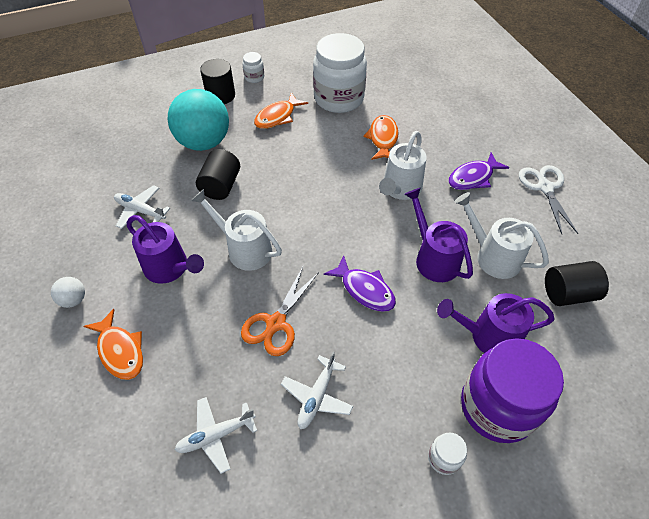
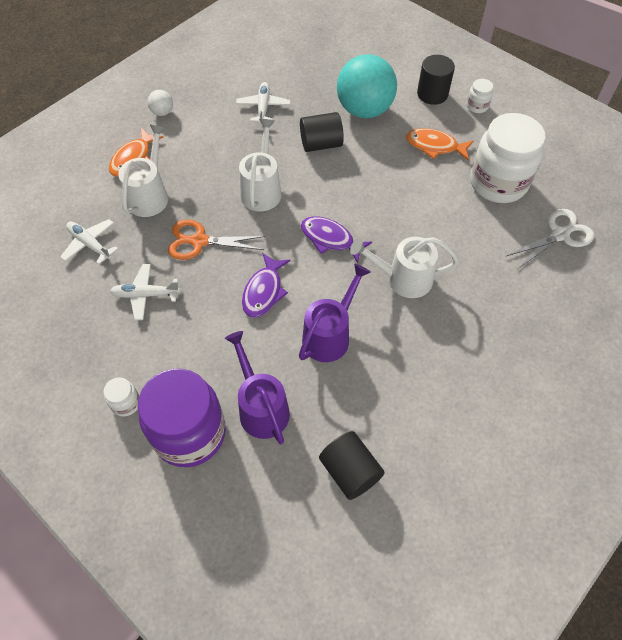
camera: 65 degrees right, 5 degrees up
(170, 268) = (217, 152): purple watering can -> none
(383, 139) = (465, 241): orange fish -> none
(473, 177) = (462, 340): purple fish -> purple fish (330, 239)
(492, 256) = (361, 387): white watering can -> white watering can (150, 195)
(545, 188) = (494, 417): white scissors -> white scissors (559, 235)

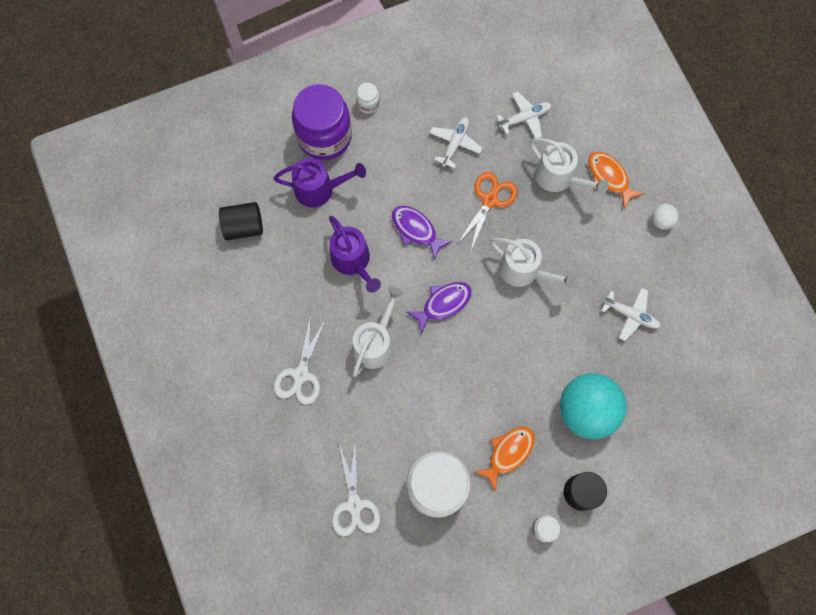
camera: 115 degrees right, 15 degrees up
(321, 144) = (557, 347): black cylinder -> none
(477, 331) = (301, 374): none -> white scissors

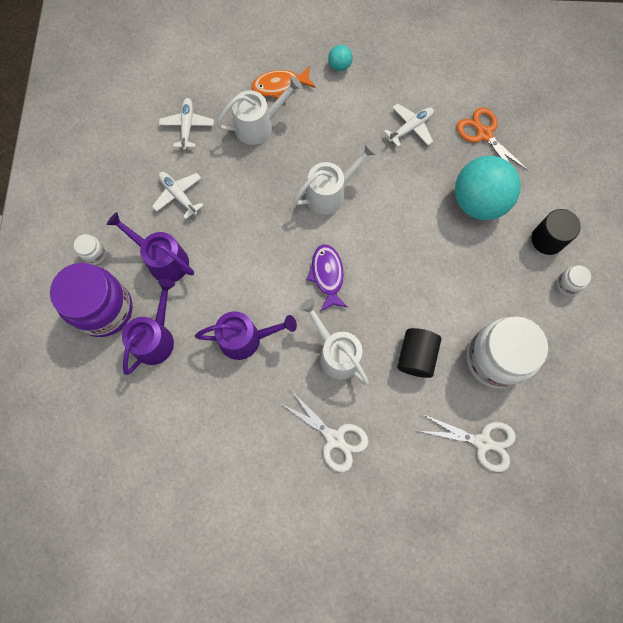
camera: 65 degrees left, 0 degrees up
(244, 226) = (155, 430): black cylinder -> black cylinder (416, 356)
(390, 161) = (163, 260): none -> purple watering can
(416, 230) = (244, 267): purple fish -> none
(489, 200) = (249, 191): orange scissors -> orange scissors (484, 134)
(508, 453) = (489, 283): orange fish -> none
(661, 221) = (339, 66): white ball -> turquoise ball

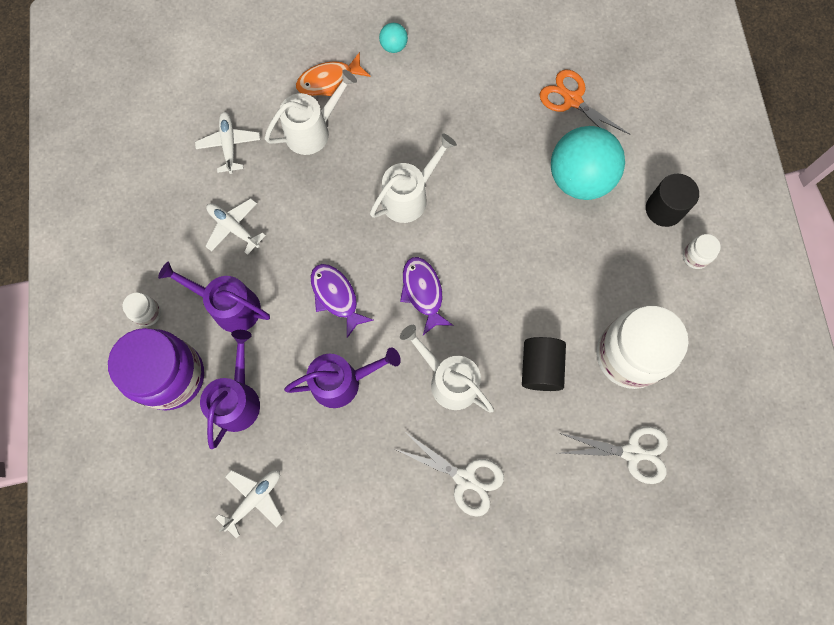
camera: 10 degrees left, 0 degrees up
(253, 267) = (336, 297): none -> purple fish
(411, 128) = (488, 106): white plane -> white plane (254, 499)

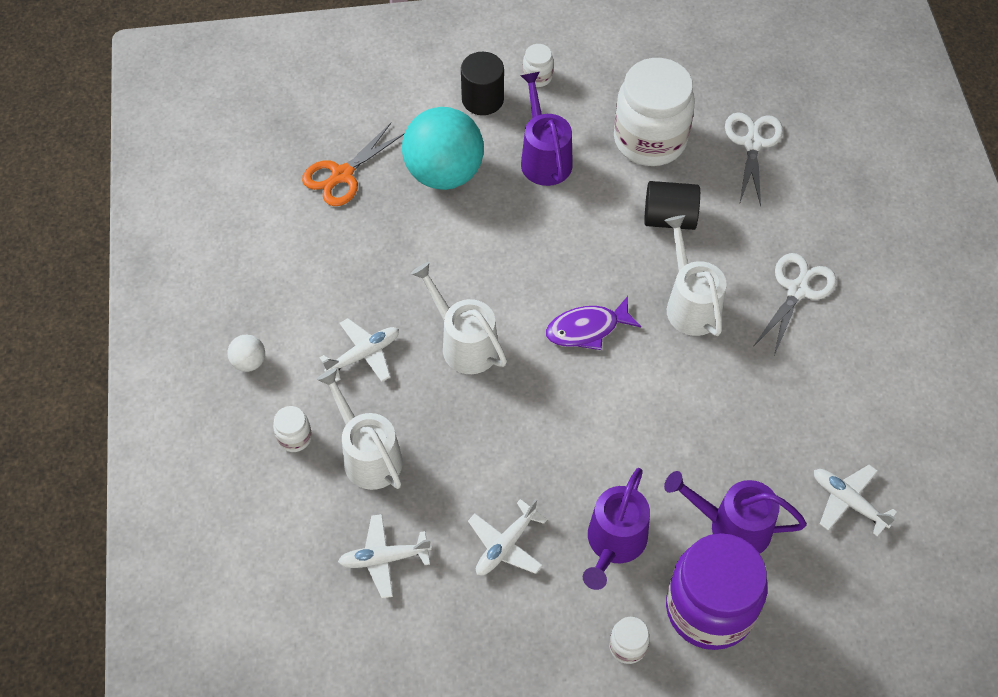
camera: 90 degrees left, 15 degrees down
(329, 81) = (294, 437): orange fish -> white jar
(336, 297) = (596, 421): purple fish -> none
(342, 381) = (700, 412): purple watering can -> purple watering can (544, 158)
(393, 46) = (249, 362): turquoise ball -> white ball
(399, 124) = (364, 354): none -> white plane
(448, 380) = (690, 304): white watering can -> white watering can turned 120 degrees clockwise

